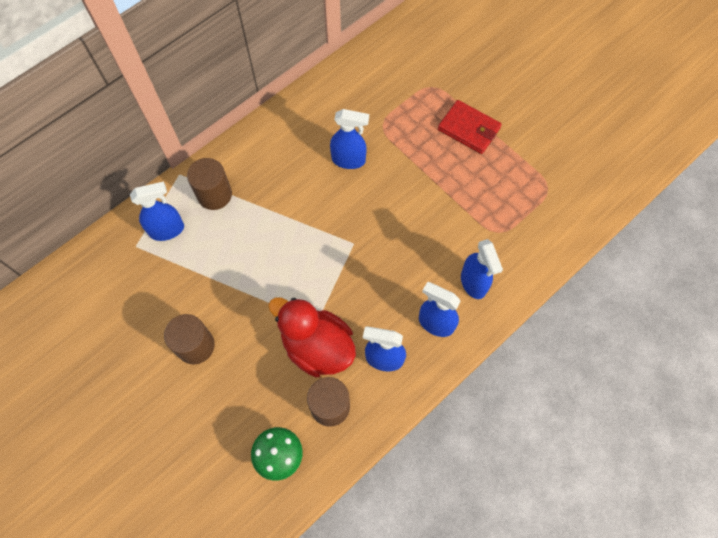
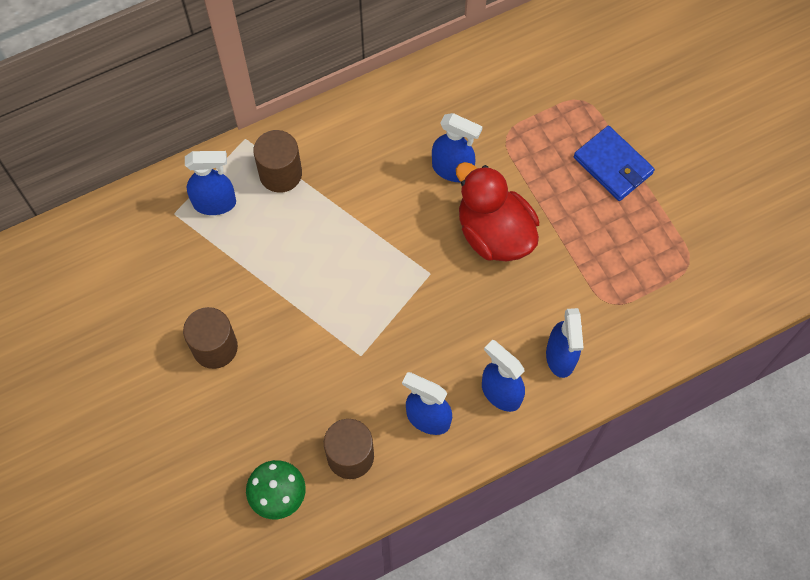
camera: 15 degrees right, 0 degrees up
(317, 347) = (354, 384): red duck -> red duck (494, 233)
(469, 129) = (613, 165): red wallet -> blue wallet

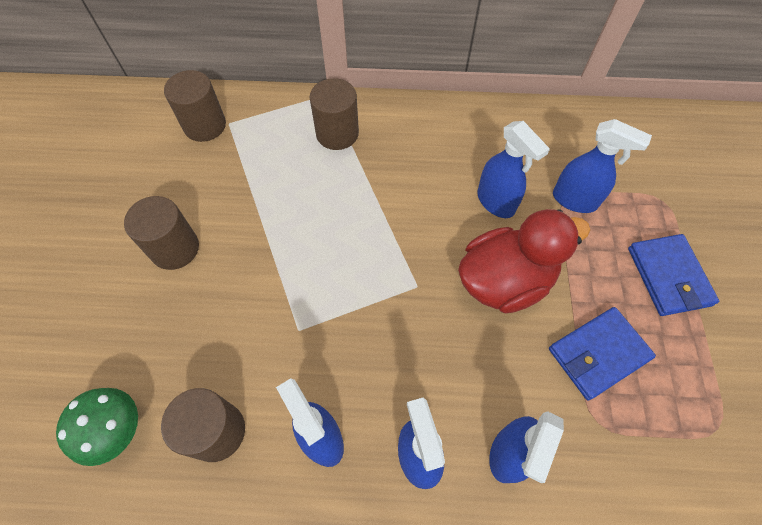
camera: 30 degrees right, 5 degrees down
(154, 227) = (205, 125): none -> brown cylinder
(215, 203) = (267, 131): blue spray bottle -> blue spray bottle (575, 200)
(494, 233) = (505, 281): red duck -> red duck turned 75 degrees clockwise
(588, 254) = (598, 354): none -> blue wallet

